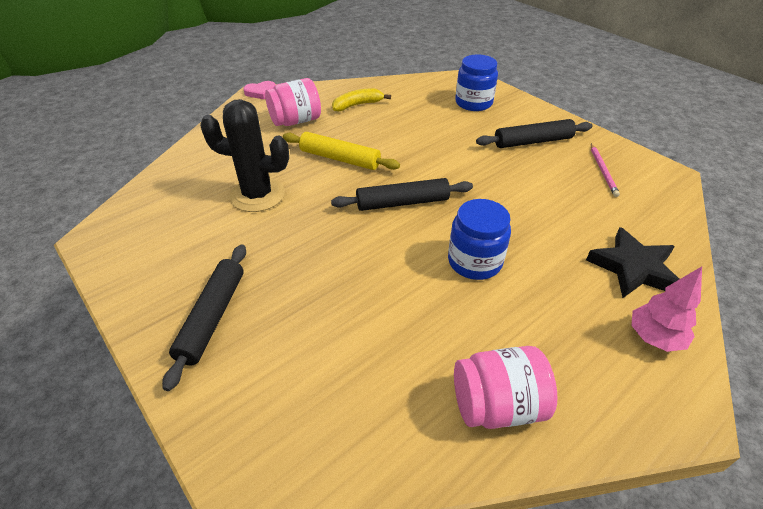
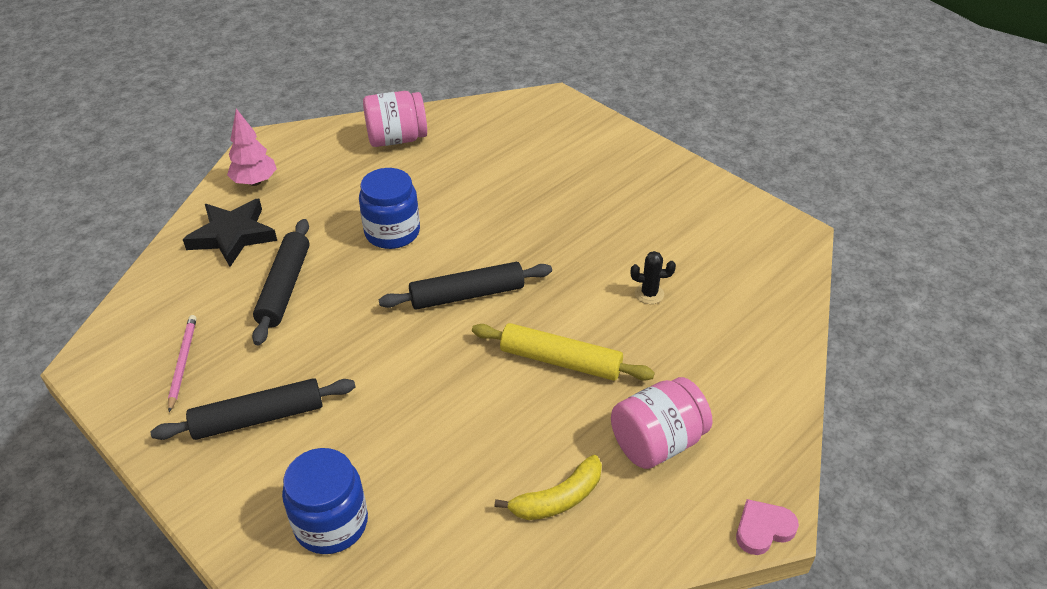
camera: 175 degrees right, 0 degrees up
(212, 317) = (628, 175): black rolling pin -> black rolling pin (285, 287)
(257, 195) = (649, 294): black cactus -> black cactus, size x0.43

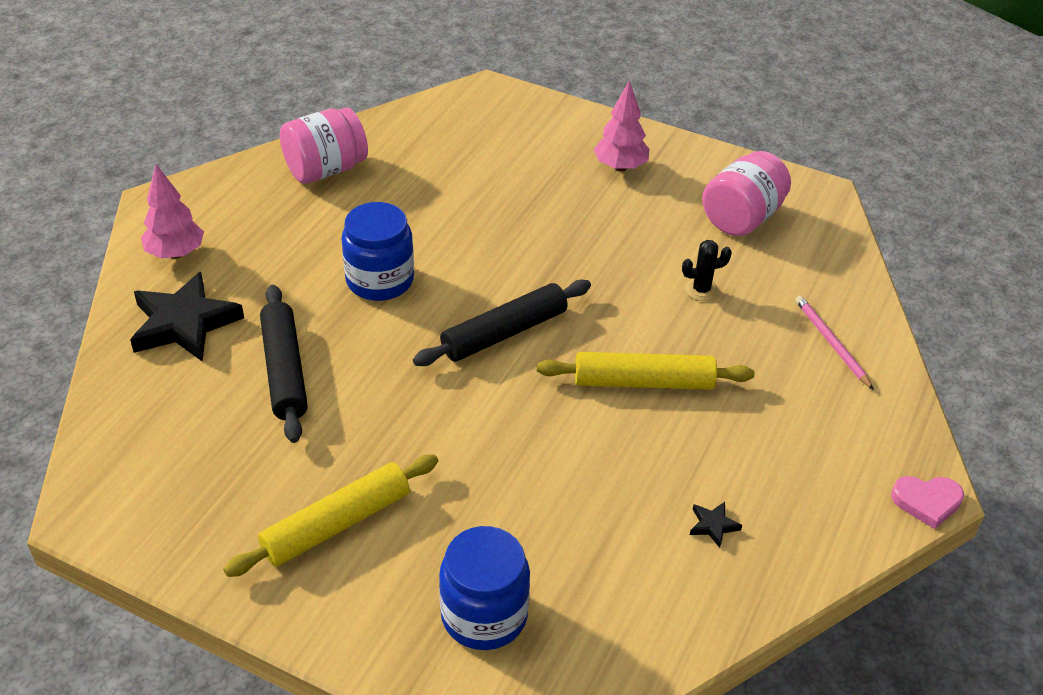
camera: 20 degrees left, 0 degrees up
(183, 362) = (207, 484): pink pencil -> pink pencil (831, 343)
(258, 418) = (336, 524): black rolling pin -> yellow rolling pin
(558, 499) = (713, 525): yellow banana -> black star
(631, 178) = (620, 167): none -> pink tree
(657, 442) = (784, 443): pink jar -> pink jar (742, 218)
(763, 529) = (927, 502): pink heart -> pink heart turned 135 degrees counterclockwise

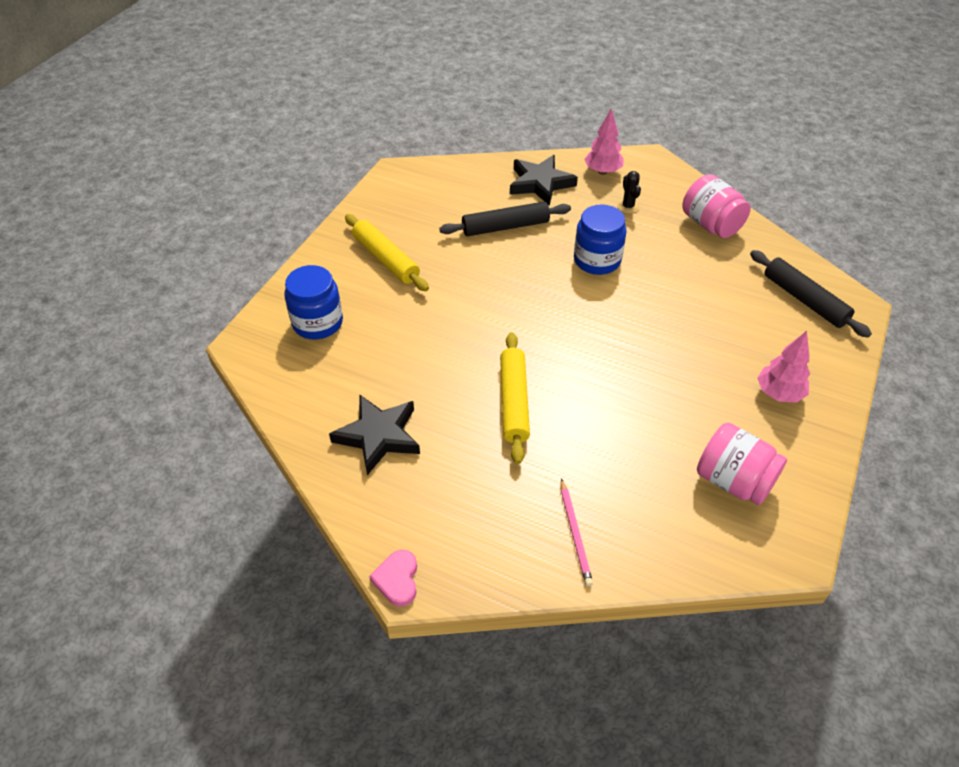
camera: 90 degrees right, 5 degrees up
(504, 333) = (554, 324): black rolling pin -> black rolling pin (804, 300)
(701, 290) = (626, 443): black cactus -> black cactus (628, 206)
(713, 525) = (378, 436): black star -> black star, size x2.44
(831, 343) = (575, 534): pink pencil -> pink pencil turned 105 degrees clockwise

